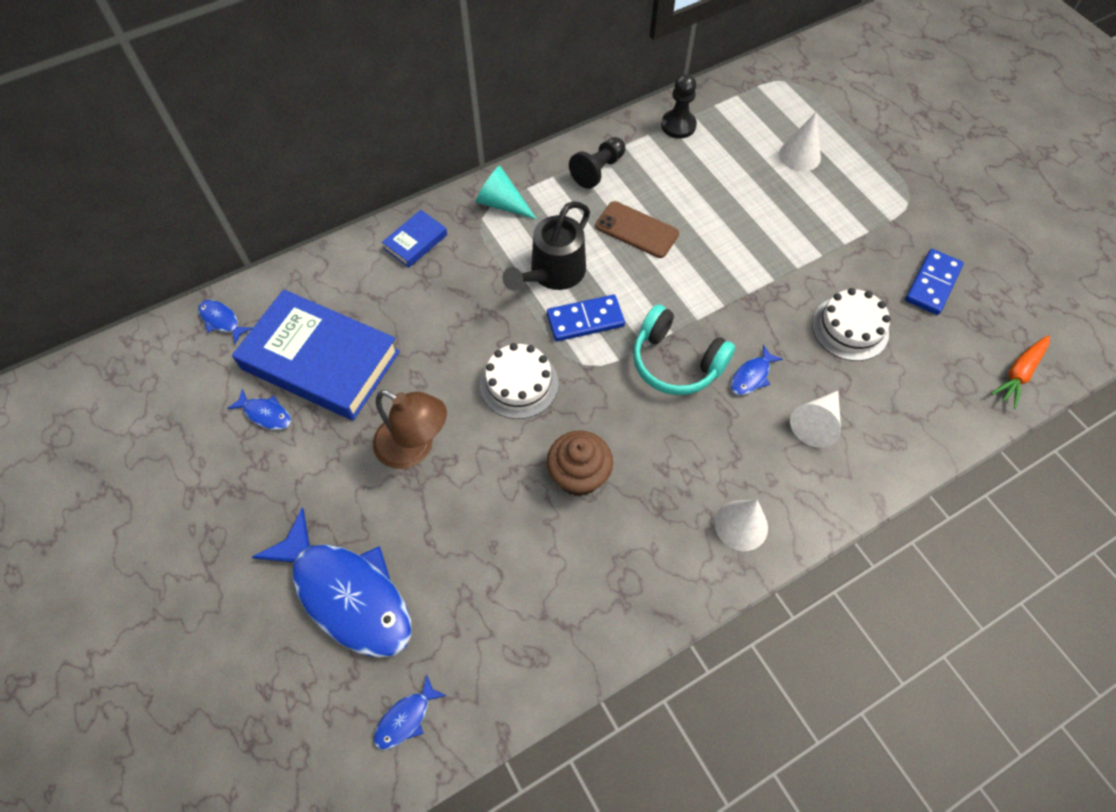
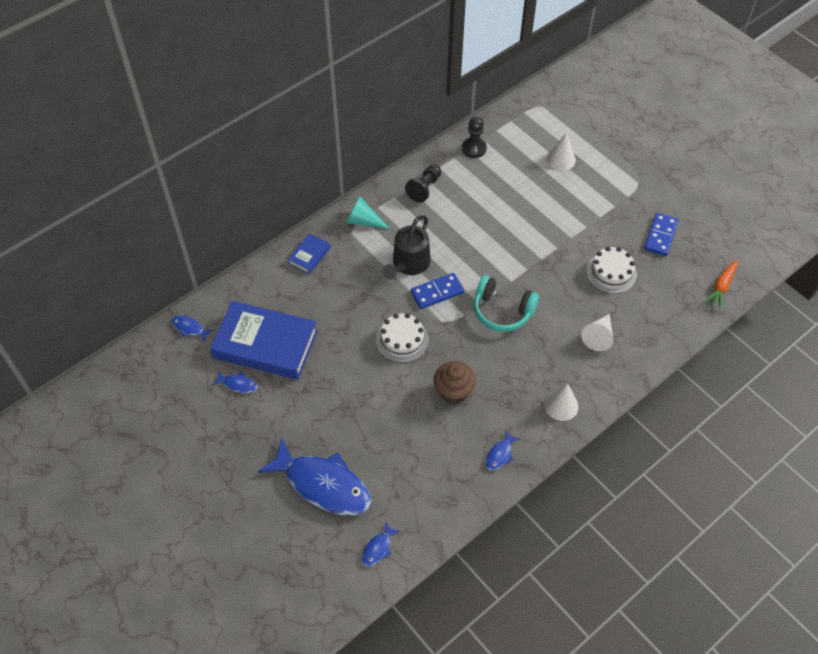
camera: 10 degrees left, 5 degrees down
(414, 448) = (343, 391): brown lamp -> none
(636, 230) = (459, 226): brown phone -> none
(751, 376) = (553, 313): blue fish -> blue fish (500, 454)

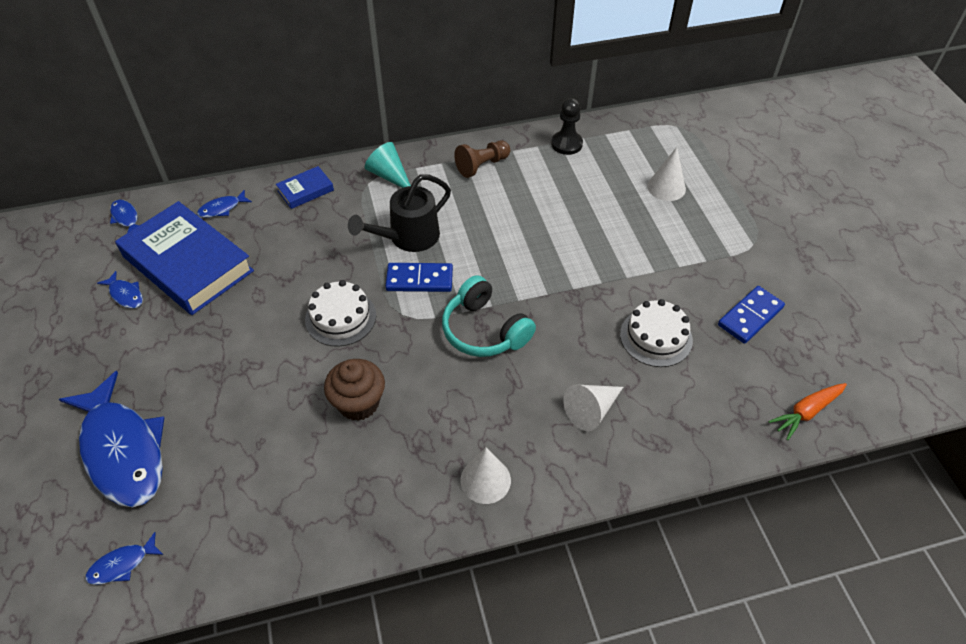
camera: 25 degrees right, 5 degrees down
(424, 188) = (482, 166): black pawn -> brown pawn
(500, 454) = (362, 510): blue fish -> blue fish (222, 208)

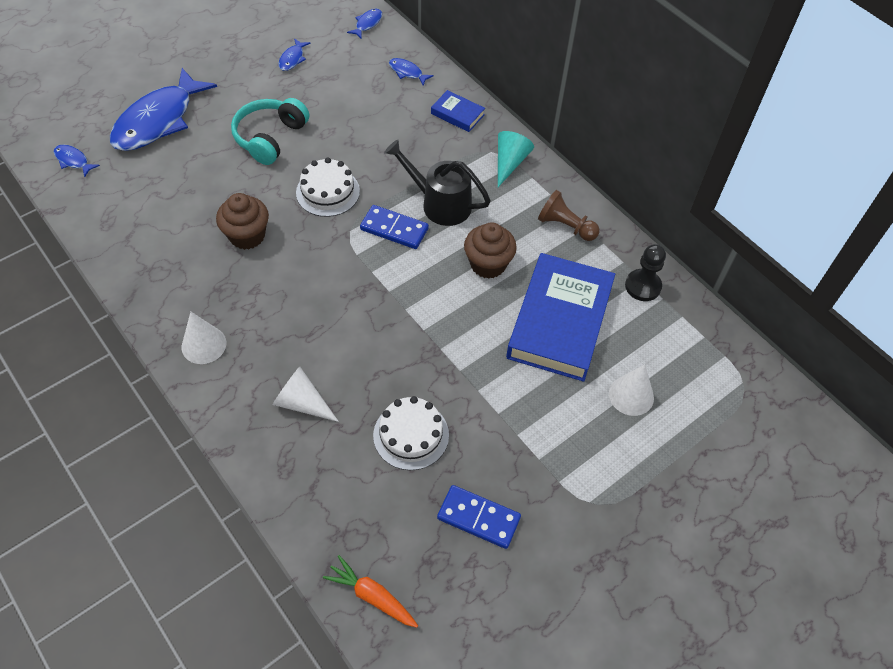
camera: 65 degrees right, 5 degrees up
(188, 264) = (339, 78): blue book -> blue book (559, 321)
(419, 279) = (394, 229): blue domino -> blue domino turned 45 degrees counterclockwise
(484, 330) = (358, 294): turquoise headphones -> turquoise headphones (270, 137)
(496, 227) = (488, 264): none -> brown cupcake

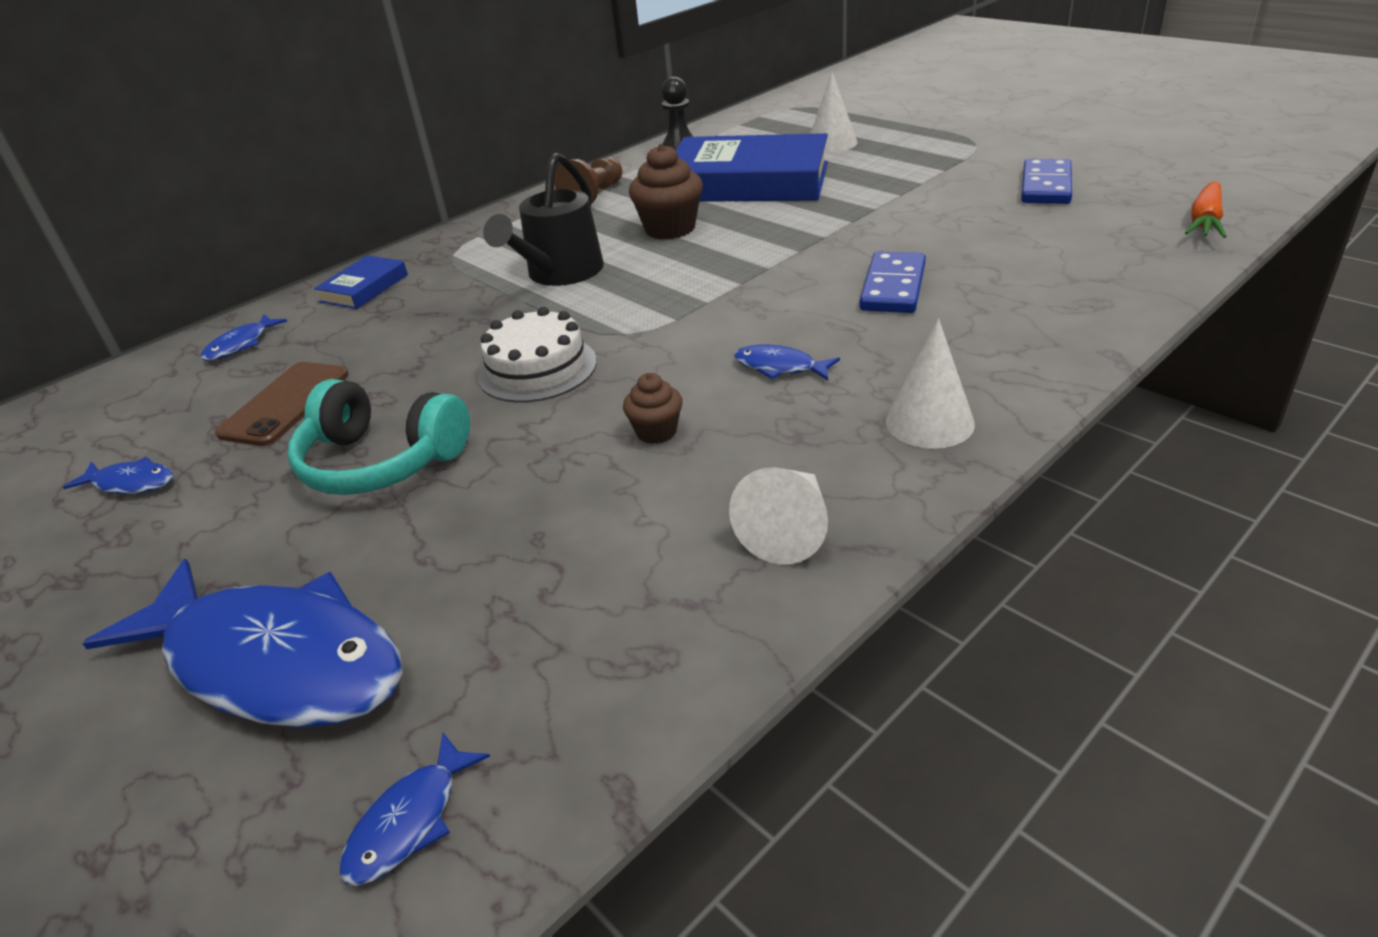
camera: 90 degrees left, 20 degrees down
(247, 236) = (656, 432): brown cupcake -> brown cupcake, size x0.57
(302, 402) = (978, 311): white cone -> white cone (789, 529)
(337, 98) = (285, 404): none -> brown phone
(367, 24) = (68, 409): blue fish -> blue fish (779, 367)
(394, 229) = (616, 298): blue domino -> blue domino (893, 287)
(411, 435) = (969, 234): white cake -> none
(509, 163) = (477, 240): turquoise cone -> none

